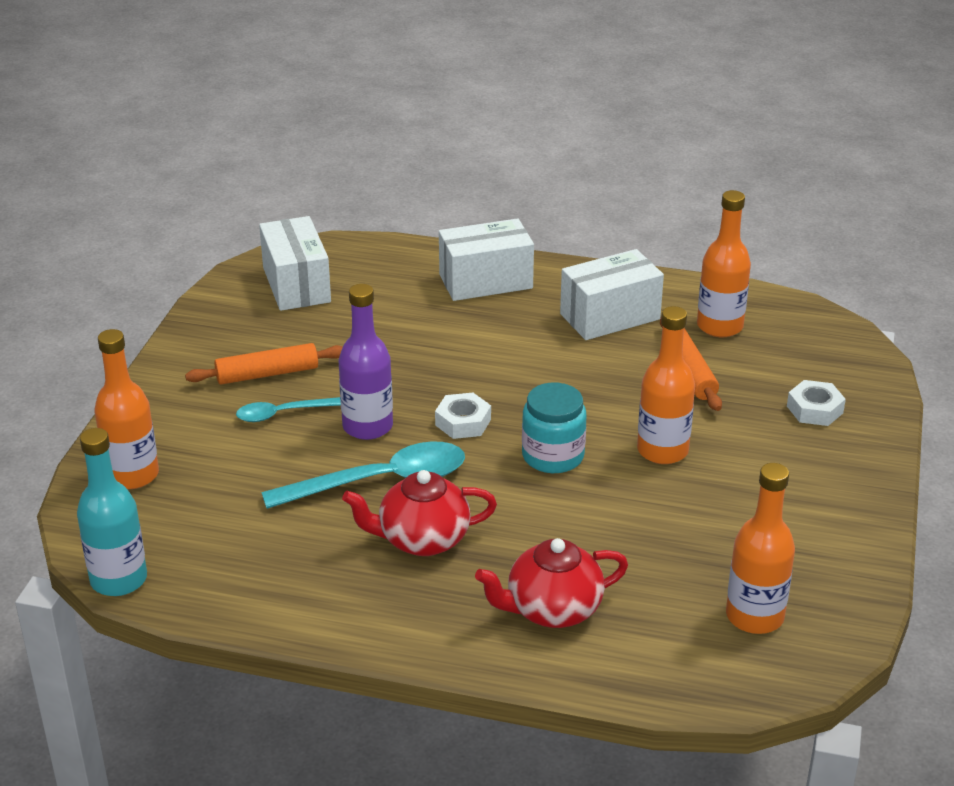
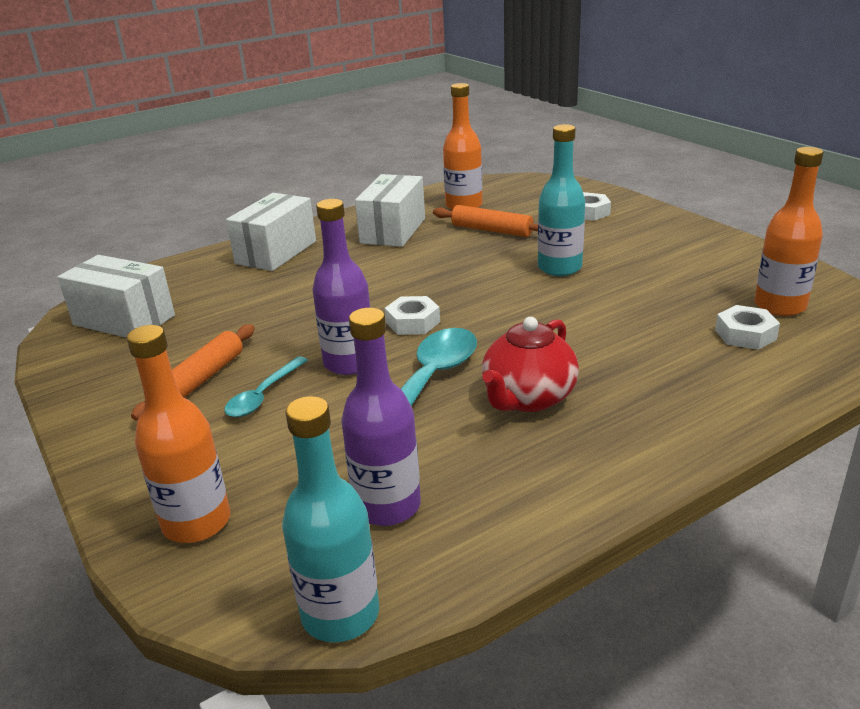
camera: 45 degrees left, 5 degrees down
(227, 542) = (387, 506): none -> purple bottle
(552, 610) = (688, 377): red teapot -> none
(553, 456) = (506, 305): turquoise jar -> none
(662, 451) = (559, 268): orange bottle -> turquoise bottle
(668, 615) = (745, 334): none -> white nut

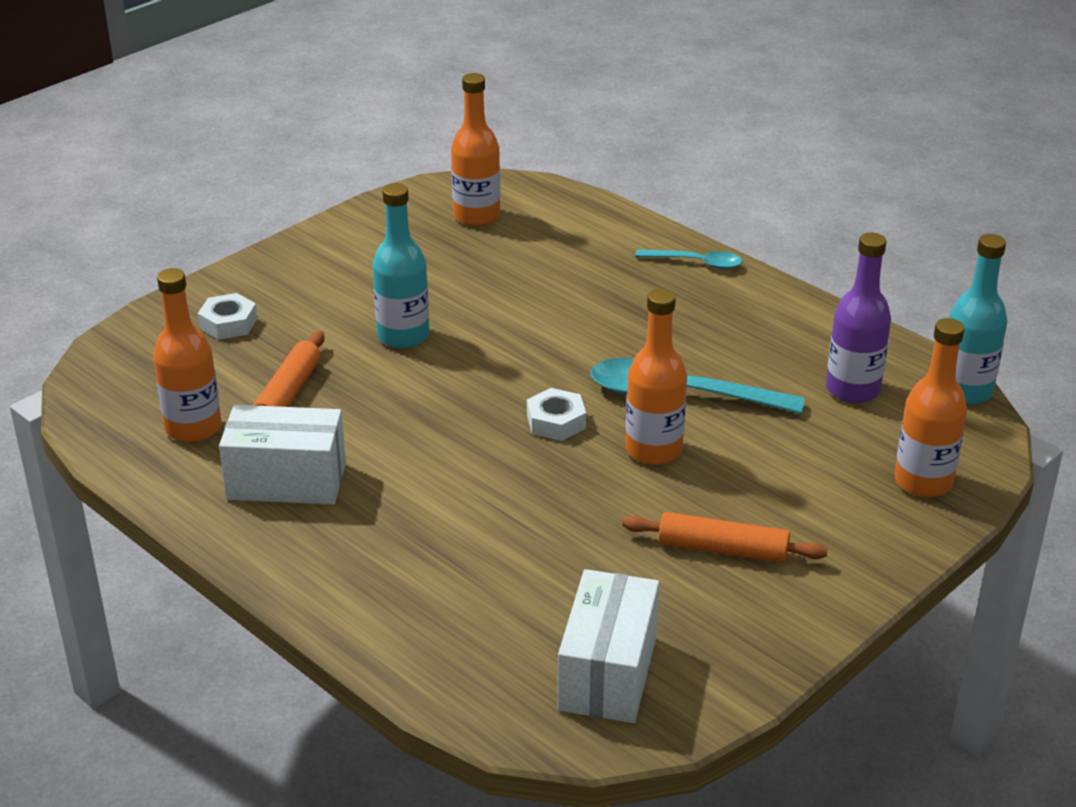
camera: 105 degrees left, 5 degrees up
(263, 395) = (732, 494): turquoise spoon -> turquoise spoon (696, 263)
(276, 252) = (369, 583): white box -> none
(349, 363) = (653, 450): purple bottle -> orange bottle
(528, 398) = (679, 338): red teapot -> none
(745, 334) = (535, 235): white nut -> none

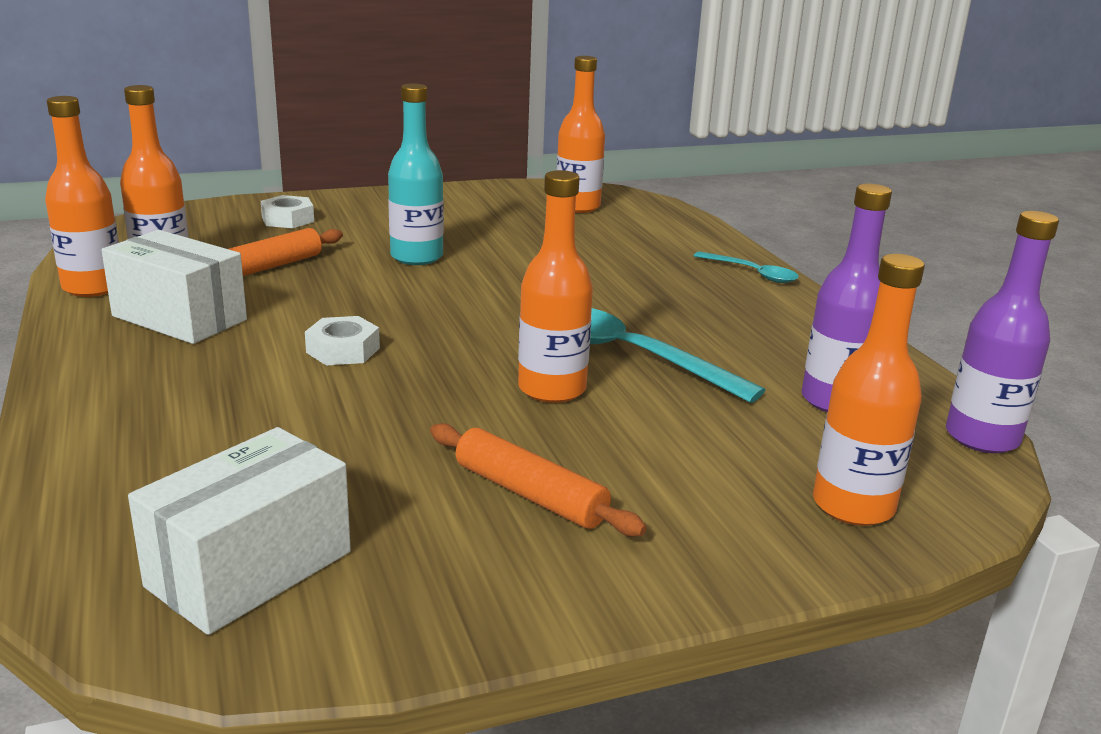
camera: 25 degrees right, 10 degrees down
(163, 473) = (93, 287): none -> orange bottle
(556, 422) = (478, 343): white nut -> white nut (343, 350)
(965, 391) = (982, 438): turquoise bottle -> purple bottle

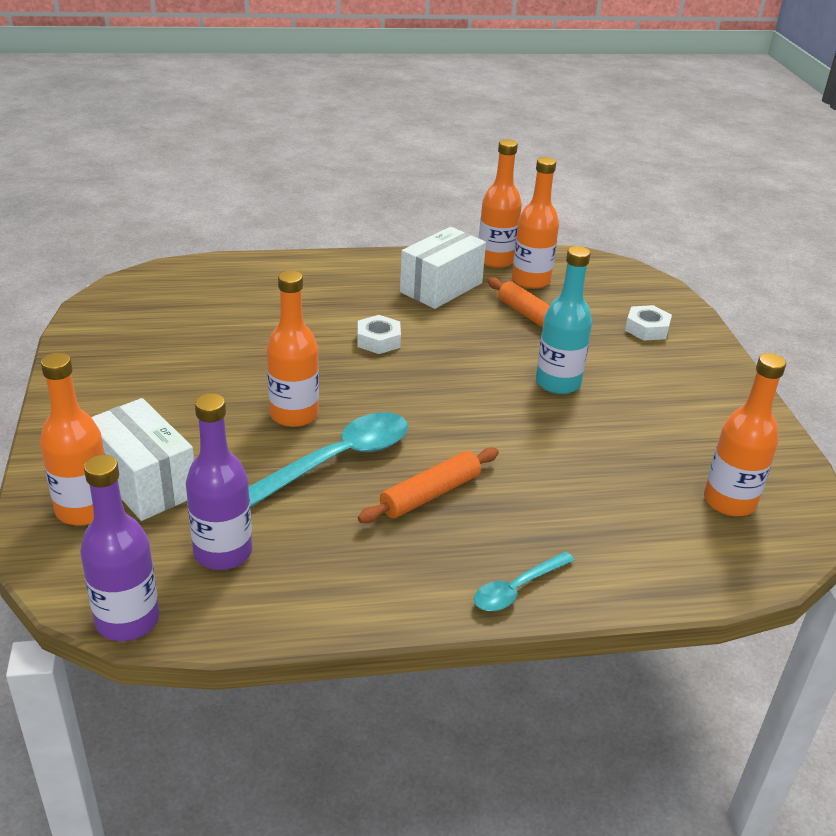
camera: 100 degrees right, 10 degrees up
(249, 569) = (152, 307): white box -> white box (145, 482)
(529, 494) = (169, 387): orange rolling pin -> orange rolling pin (430, 494)

